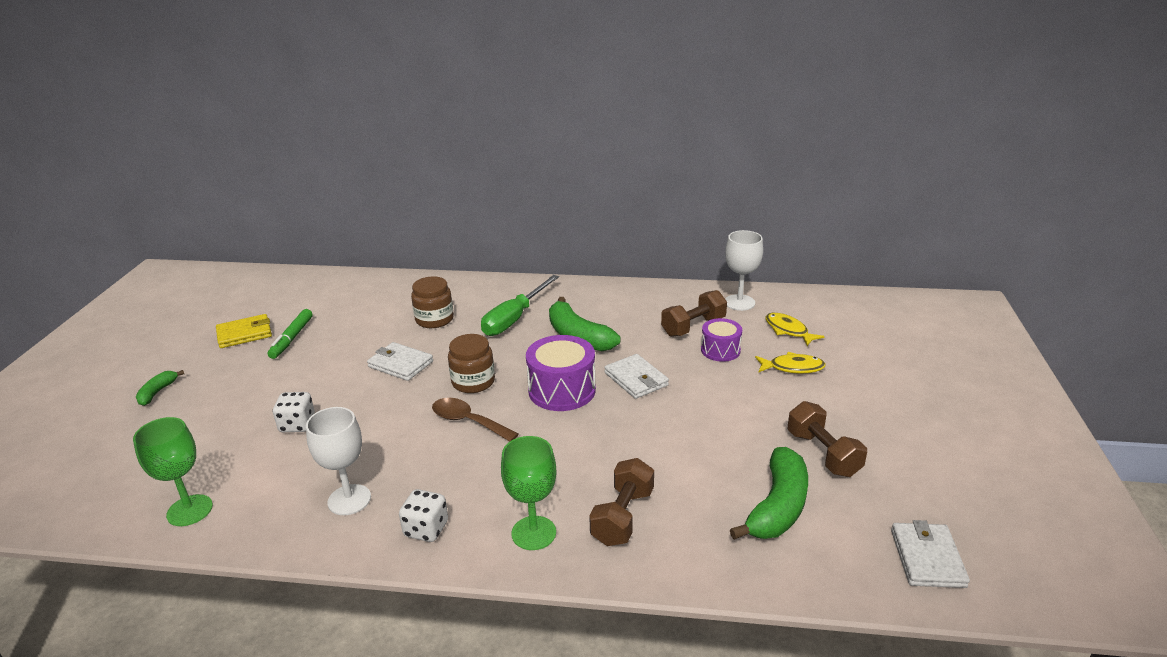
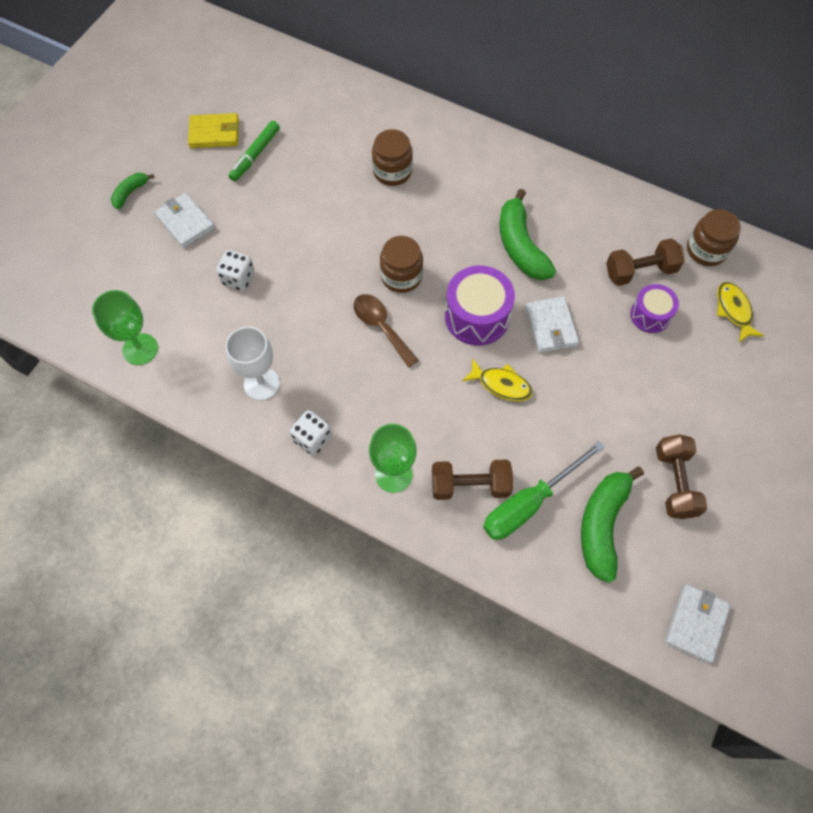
camera: 20 degrees right, 35 degrees up
(400, 364) = (343, 228): white wallet -> white wallet (185, 222)
(514, 318) = (469, 197): green screwdriver -> green screwdriver (529, 503)
(622, 516) = (470, 485): brown dumbbell -> brown dumbbell turned 45 degrees clockwise
(739, 302) = (706, 250): white goblet -> brown jar
(777, 507) = (602, 525): green banana -> green banana turned 150 degrees clockwise
(793, 368) = (708, 365): yellow fish -> yellow fish (501, 384)

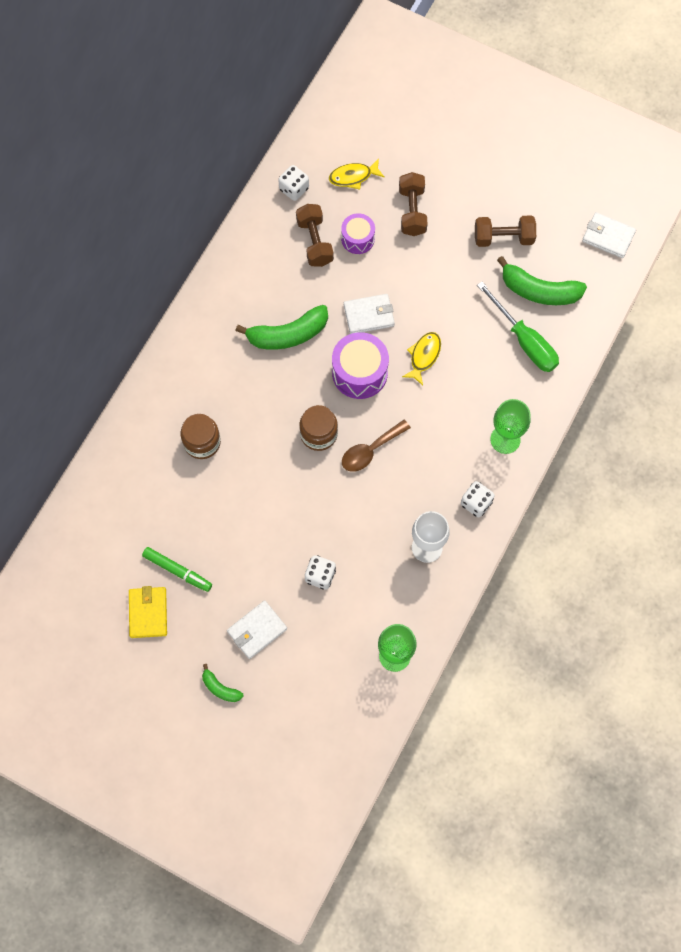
camera: 90 degrees left, 5 degrees up
(470, 485) = (511, 382): brown dumbbell -> brown dumbbell (412, 211)
(706, 250) = (294, 189): brown jar -> white dice

